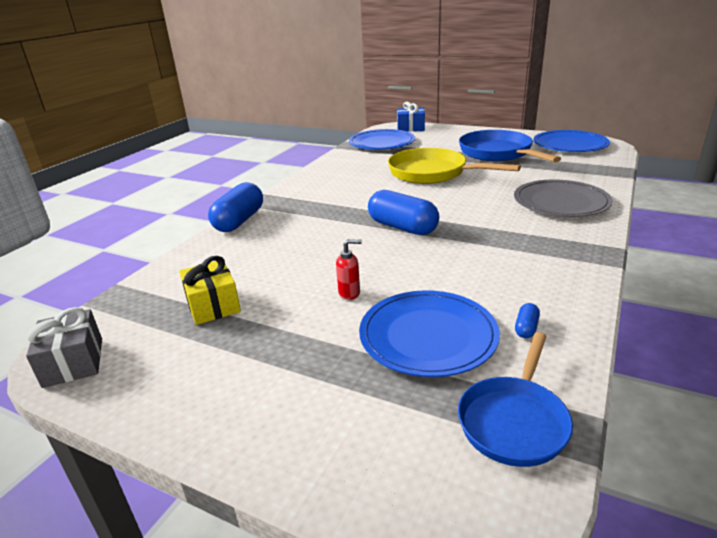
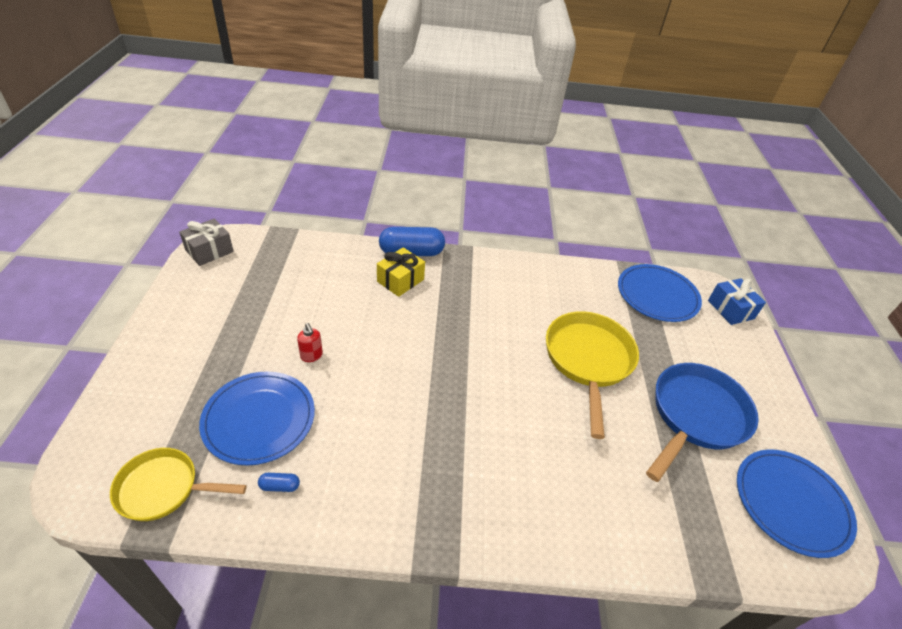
camera: 60 degrees right, 15 degrees up
(213, 305) = (280, 286): yellow gift -> yellow gift (400, 280)
(402, 227) = (439, 364): blue capsule -> none
(514, 421) = (163, 488): blue pan -> yellow pan
(561, 202) = (562, 500): grey plate -> none

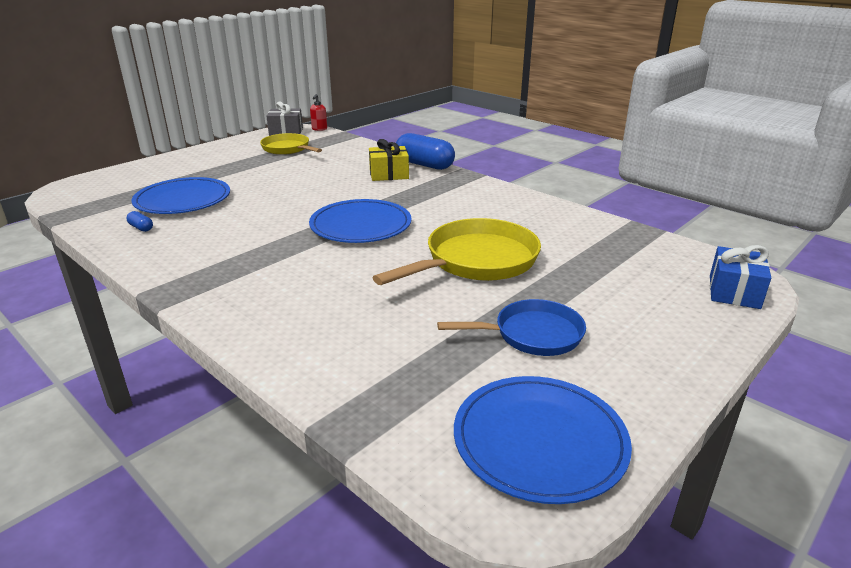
camera: 45 degrees right, 15 degrees down
(163, 488) = (91, 205): yellow pan -> yellow pan (288, 149)
(311, 356) = (261, 187): red soap dispenser -> red soap dispenser (319, 129)
(657, 295) = (641, 252): blue plate -> blue plate (360, 225)
(696, 416) = (532, 335): blue pan -> blue pan, size x0.64

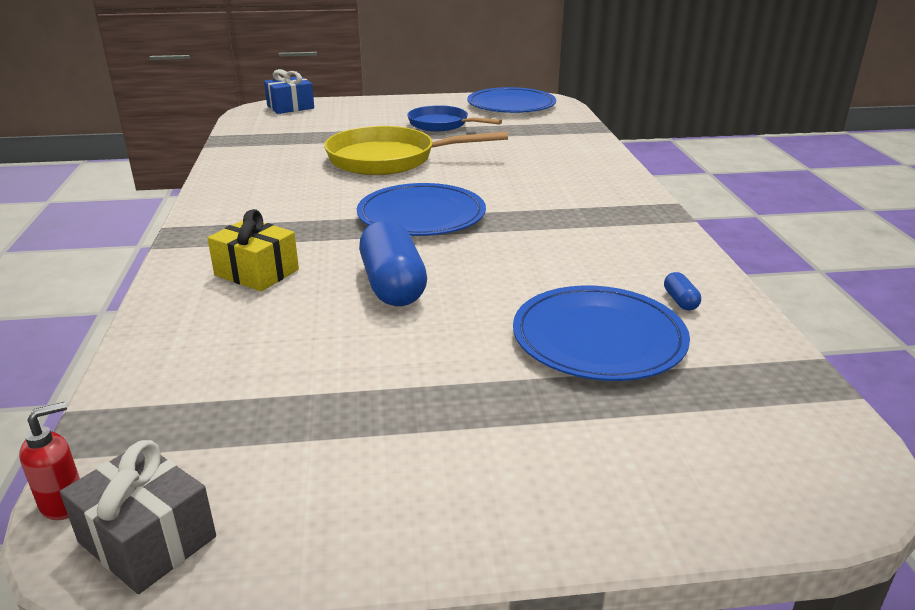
camera: 140 degrees left, 0 degrees up
(288, 149) = (273, 428): yellow pan -> none
(424, 165) = (177, 271): blue capsule -> blue capsule (393, 285)

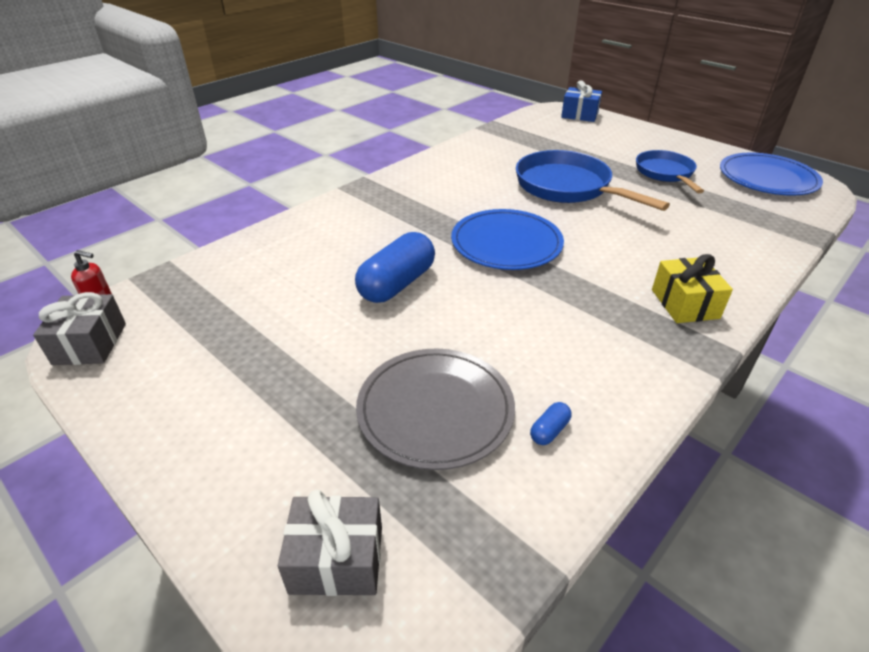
camera: 50 degrees right, 10 degrees up
(256, 272) = (352, 231): yellow gift -> yellow gift (684, 304)
(388, 159) = (567, 187): yellow pan -> blue pan
(598, 338) = (435, 410): blue plate -> grey plate
(730, 459) = (337, 559): none -> grey gift

